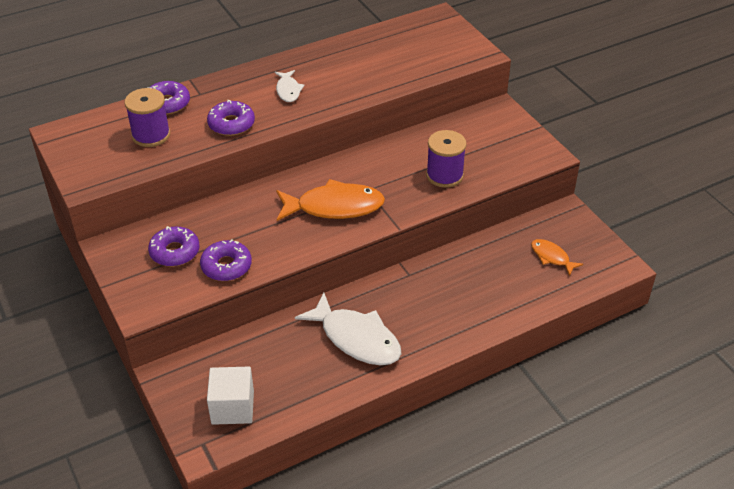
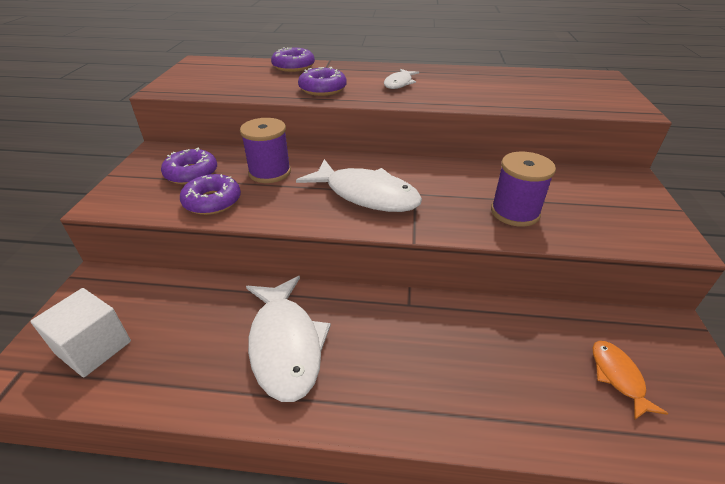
camera: 35 degrees right, 5 degrees down
(151, 135) = (253, 78): purple spool -> purple spool (270, 172)
(334, 207) = (366, 195): orange fish -> white fish

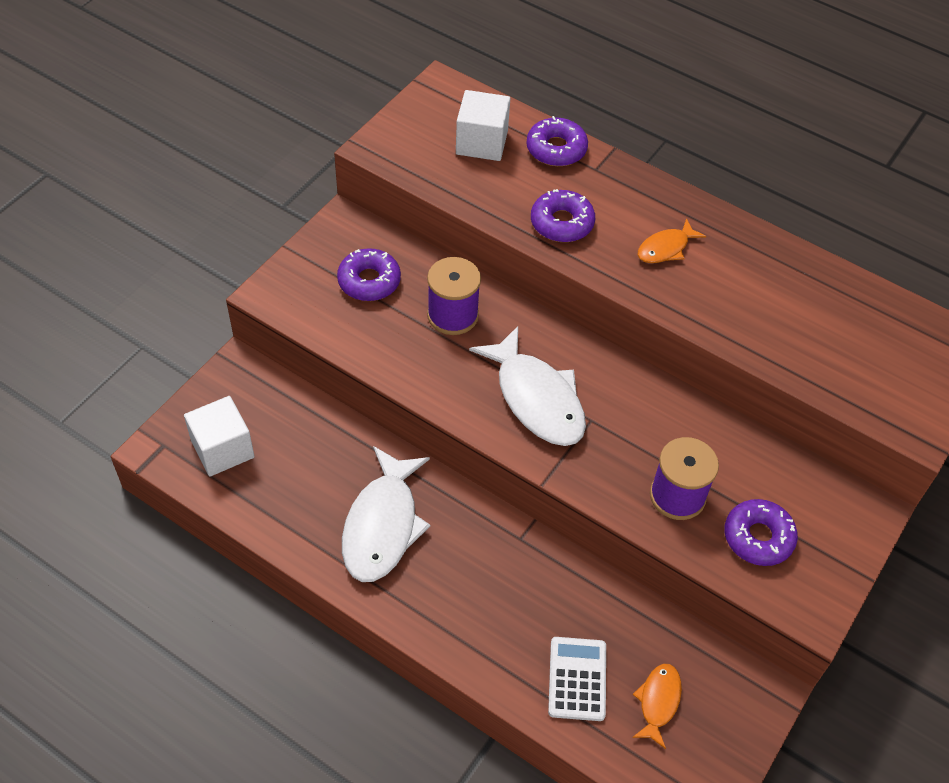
camera: 25 degrees right, 15 degrees up
(212, 201) = (374, 337): purple donut -> purple donut (758, 537)
(241, 73) = (481, 142): none -> white cube
(399, 83) = (666, 248): white fish -> orange fish
(543, 392) = (577, 679): none -> white calculator

